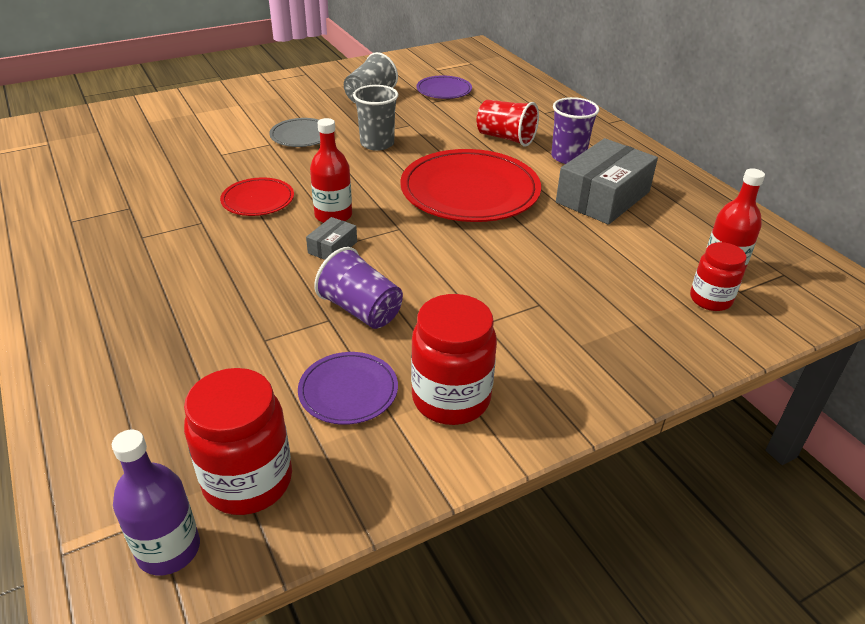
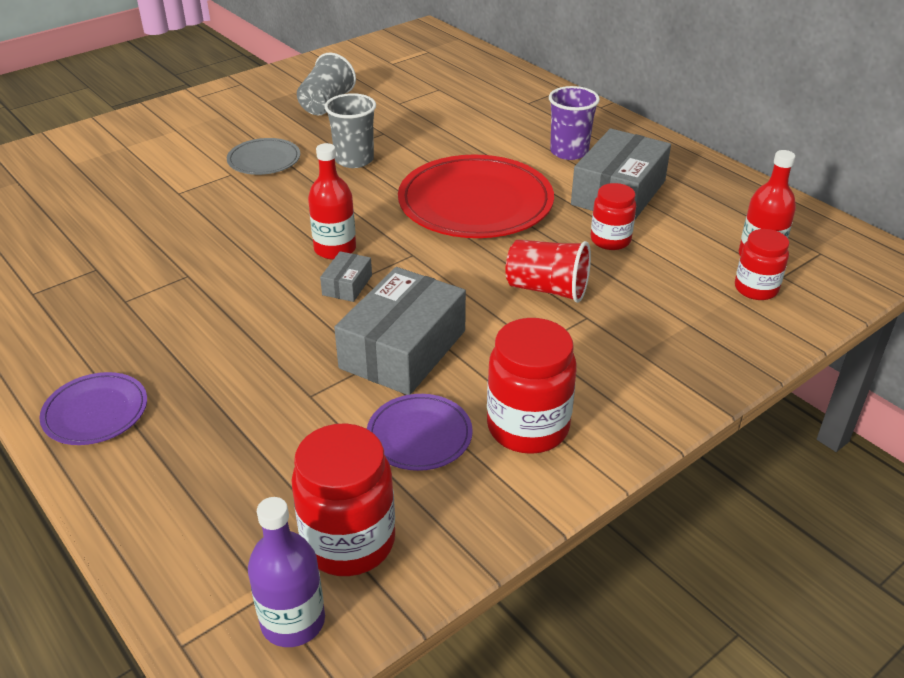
camera: 10 degrees left, 0 degrees up
(258, 200) = (242, 241): red plate -> none
(361, 310) = (403, 349): purple cup -> grey box
(444, 90) = (408, 87): purple plate -> purple plate (95, 412)
(505, 138) = (495, 137): red cup -> red cup (547, 289)
(582, 238) = (610, 240): none -> red jar

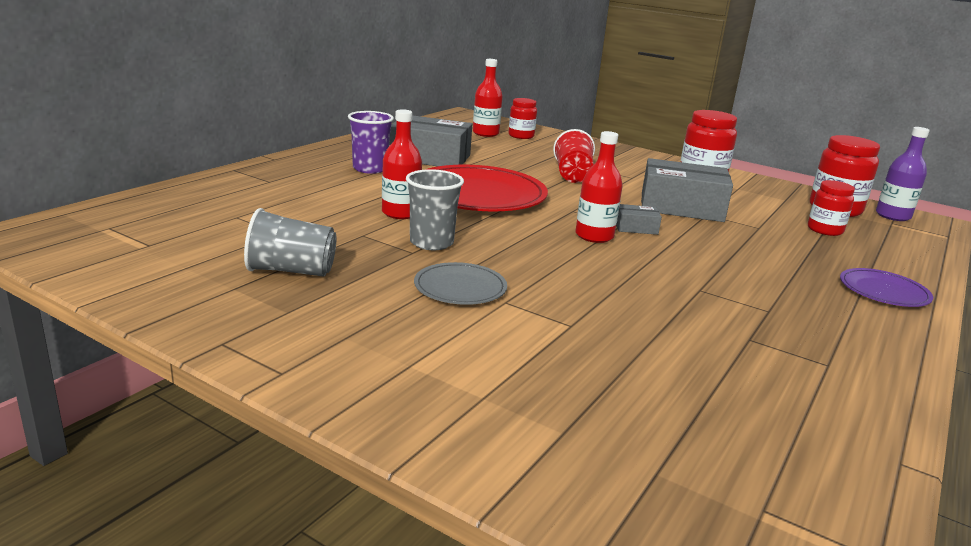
camera: 110 degrees left, 15 degrees down
(419, 435) = (744, 199): purple plate -> none
(430, 154) = (400, 213): none -> red bottle
(610, 240) = (498, 161): red jar -> red jar (825, 230)

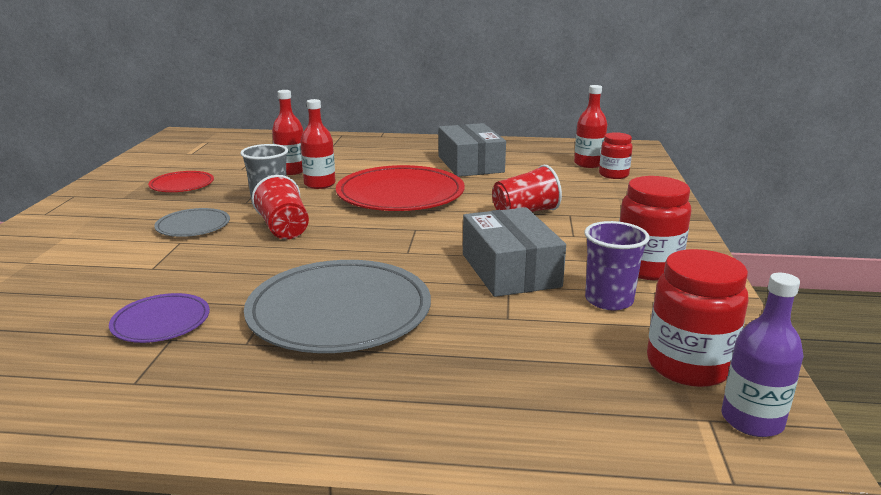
camera: 65 degrees right, 0 degrees up
(291, 271) = (182, 185): grey cup -> red plate
(370, 169) = (405, 157): purple cup -> purple cup (609, 300)
(517, 251) = (284, 228): none -> red cup
(594, 236) = (357, 247): red bottle -> red bottle (291, 171)
(636, 228) = (406, 259): grey box -> none
(725, 269) = (339, 312): none -> grey plate
(825, 230) = (569, 362): red jar -> none
(883, 291) = (373, 414): purple plate -> purple plate (161, 322)

